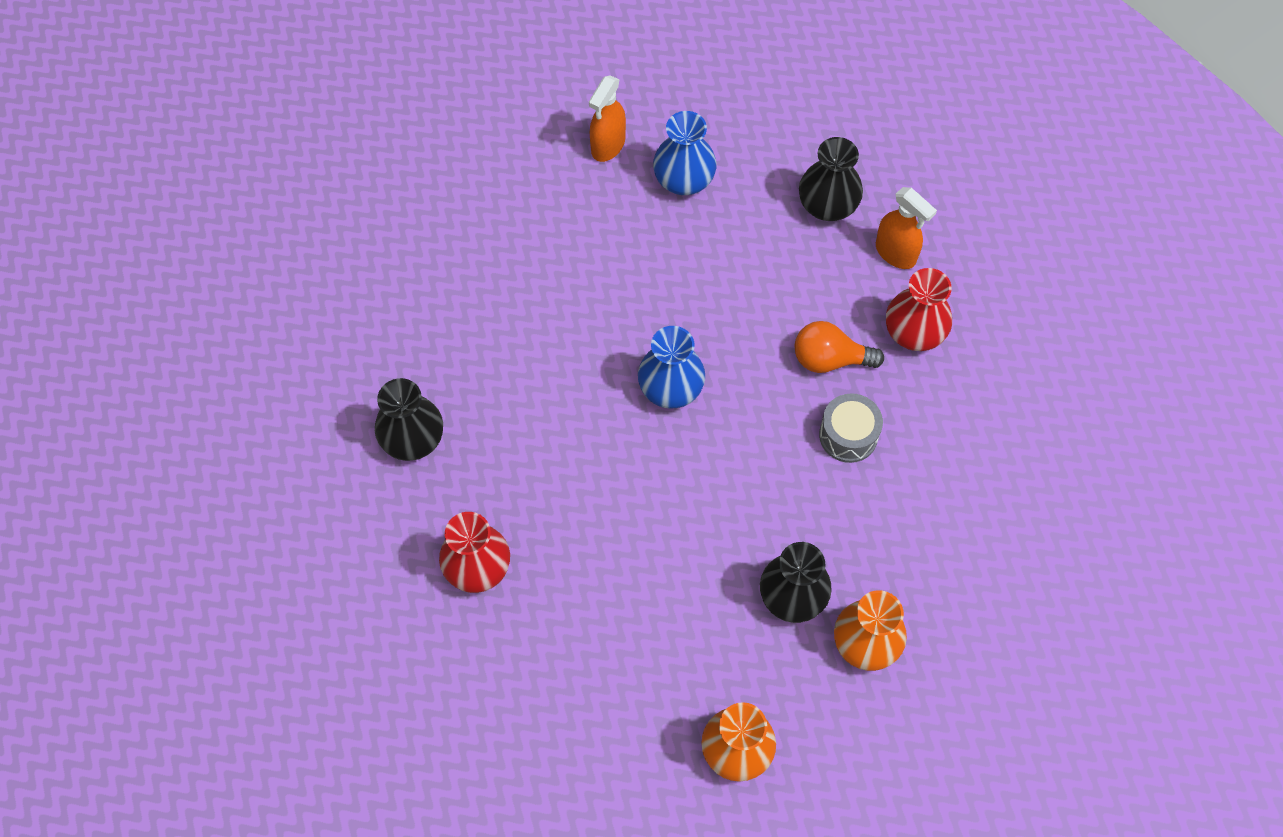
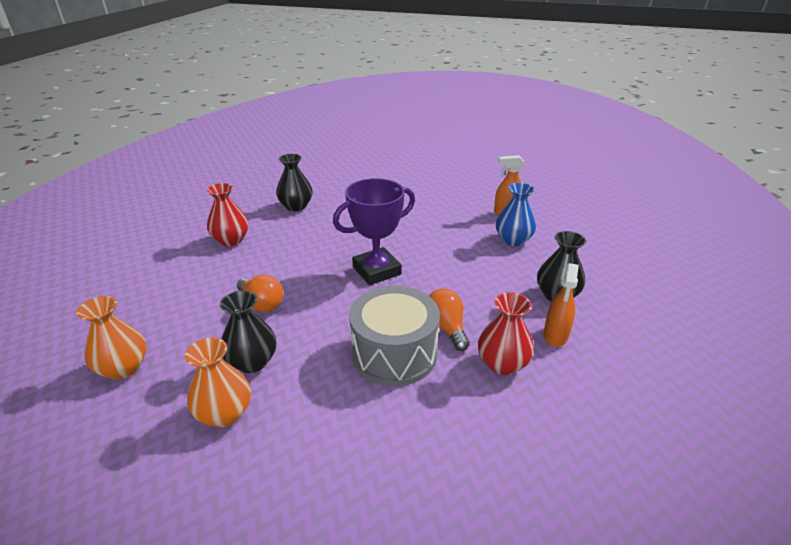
camera: 65 degrees right, 30 degrees down
(671, 388) = (376, 271): blue vase -> purple trophy
(677, 559) = (262, 304): none -> orange light bulb
(848, 435) = (394, 353): grey drum -> grey drum, size x1.86

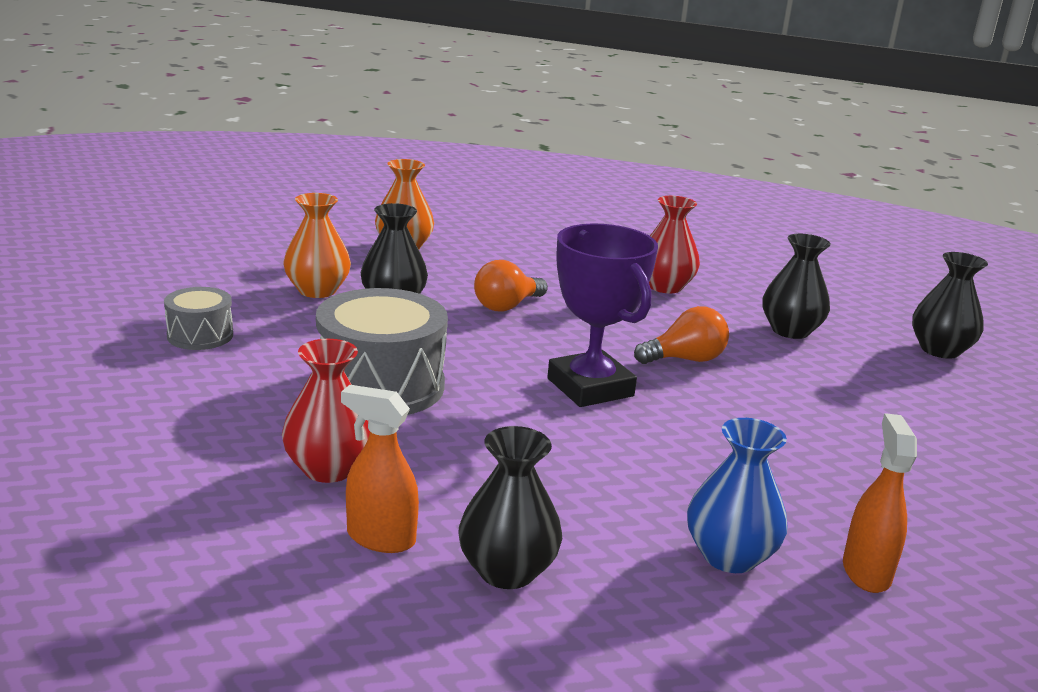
camera: 90 degrees right, 10 degrees down
(315, 173) = (940, 350): none -> black vase
(326, 480) = (200, 335): none -> grey drum
(446, 328) = (428, 432): orange light bulb -> orange light bulb (685, 359)

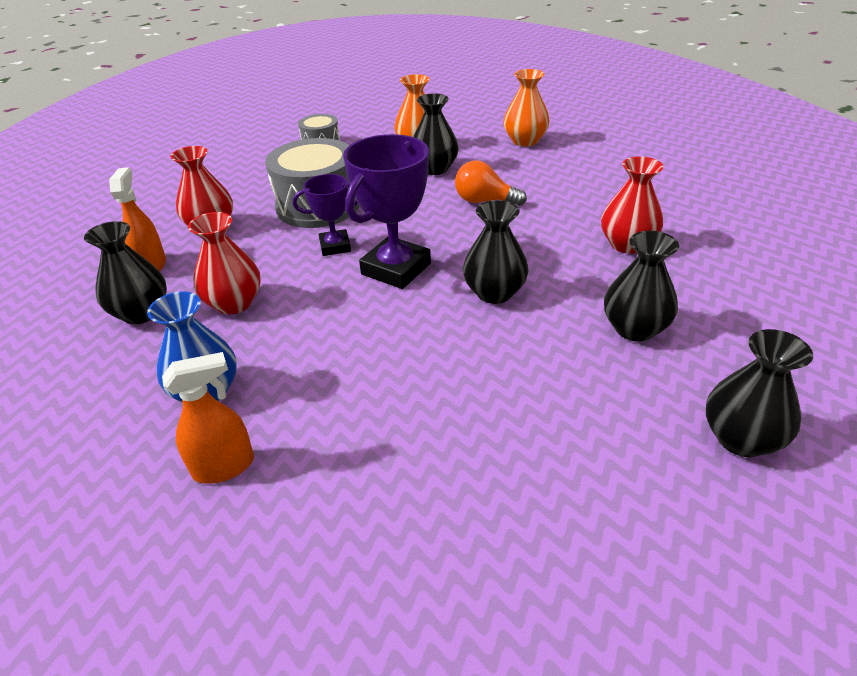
camera: 65 degrees right, 15 degrees up
(499, 404) = (335, 246): none -> purple trophy
(557, 497) = (234, 303): none -> red vase
(685, 359) = (494, 293): orange light bulb -> black vase

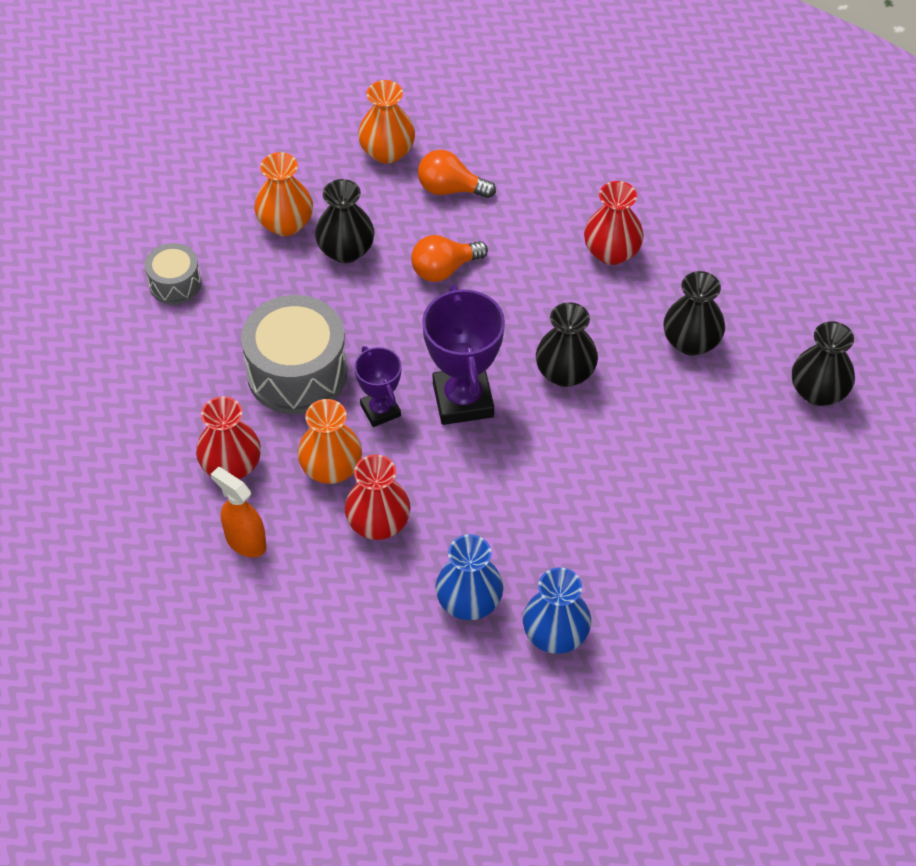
camera: 45 degrees left, 15 degrees up
(141, 313) = (315, 586): black vase -> none
(224, 467) = (555, 635): orange spray bottle -> blue vase
(258, 258) = (331, 468): none -> orange vase
(335, 246) = (380, 410): purple trophy -> purple trophy turned 60 degrees counterclockwise
(543, 169) = (450, 189): none -> orange light bulb

